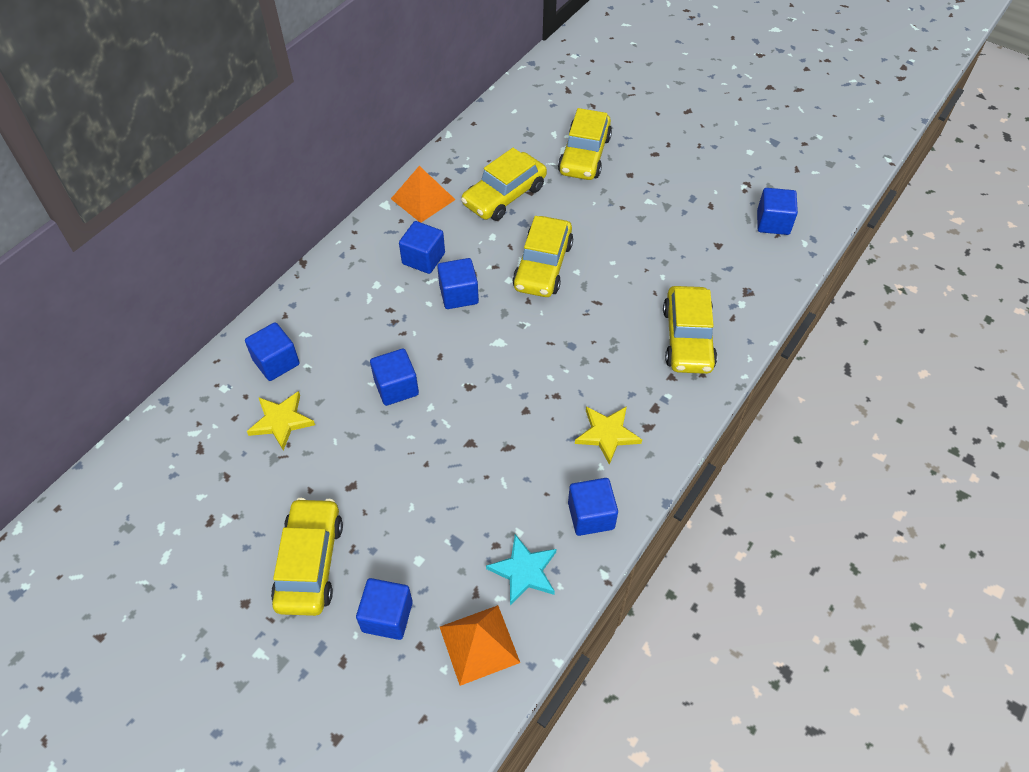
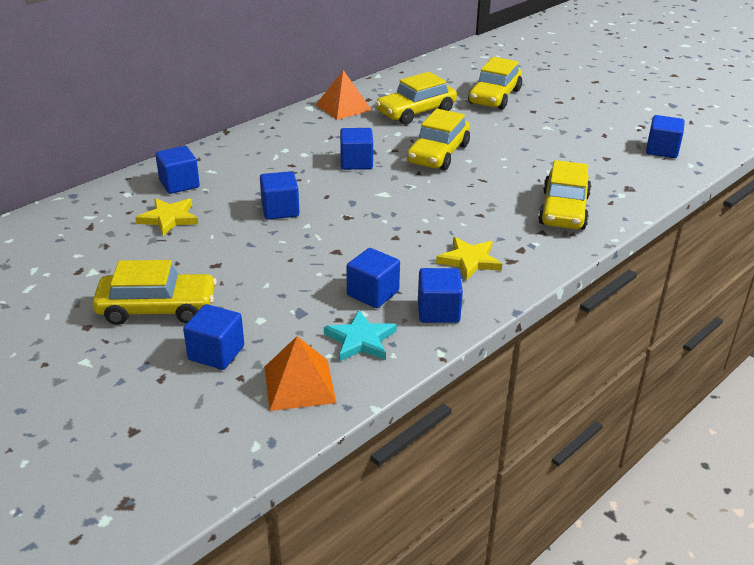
camera: 10 degrees right, 20 degrees down
(310, 563) = (157, 308): yellow car -> yellow car turned 75 degrees clockwise
(423, 258) = (332, 139): blue cube -> blue cube (373, 293)

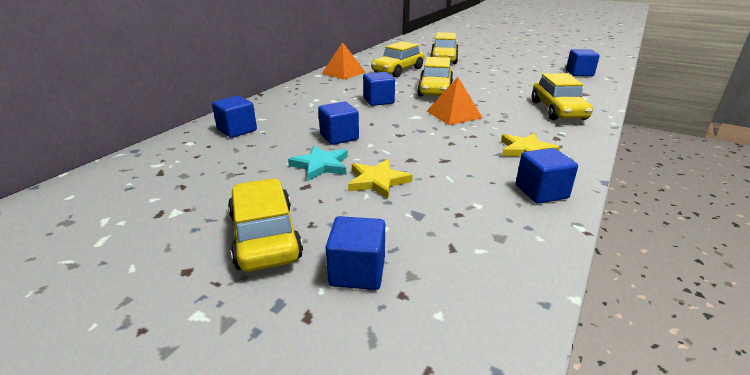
camera: 15 degrees left, 5 degrees down
(157, 308) = (265, 236): yellow car -> yellow car turned 90 degrees counterclockwise
(169, 218) = (239, 156): yellow star -> yellow star (377, 181)
(299, 384) = (473, 289): orange pyramid -> orange pyramid (454, 114)
(360, 340) = (496, 229): turquoise star -> turquoise star (320, 165)
(373, 293) = (471, 187): blue cube -> none

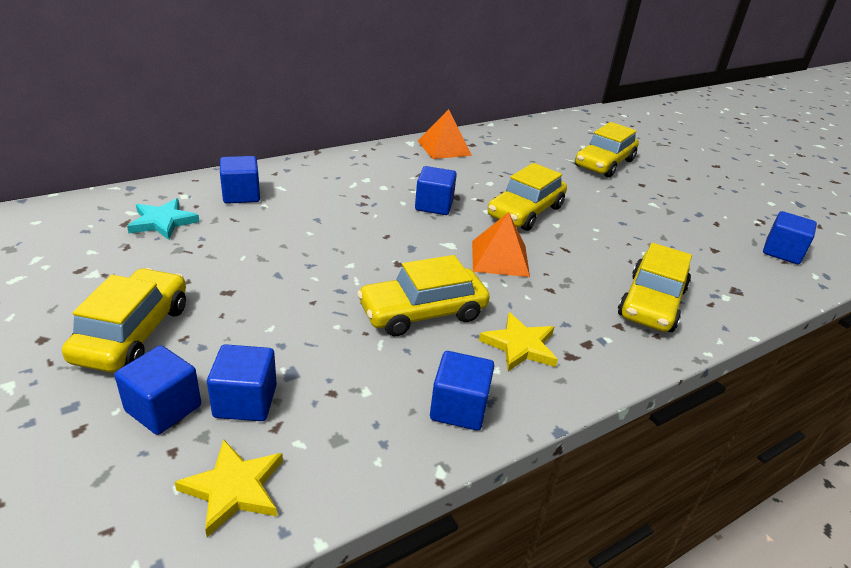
camera: 25 degrees right, 5 degrees up
(320, 165) = (269, 272): turquoise star -> turquoise star (162, 222)
(339, 137) = (330, 242): blue cube -> blue cube (245, 401)
(377, 181) = (301, 315): yellow star -> yellow star (234, 489)
(398, 70) = (516, 165): yellow car -> yellow car (423, 312)

